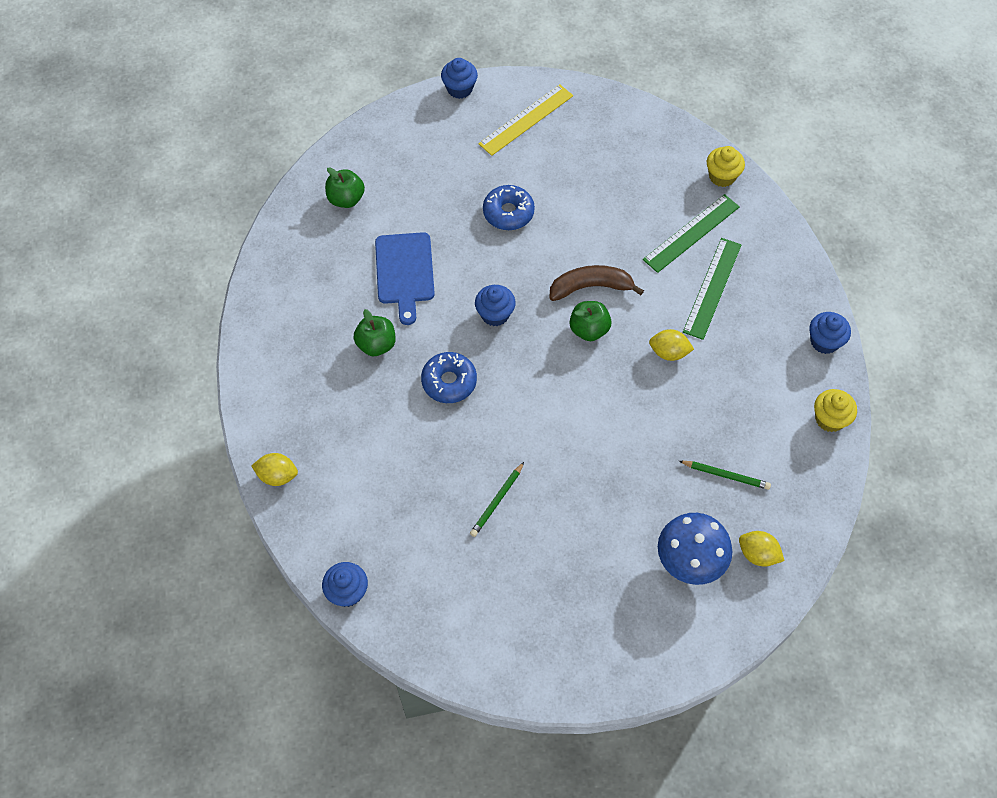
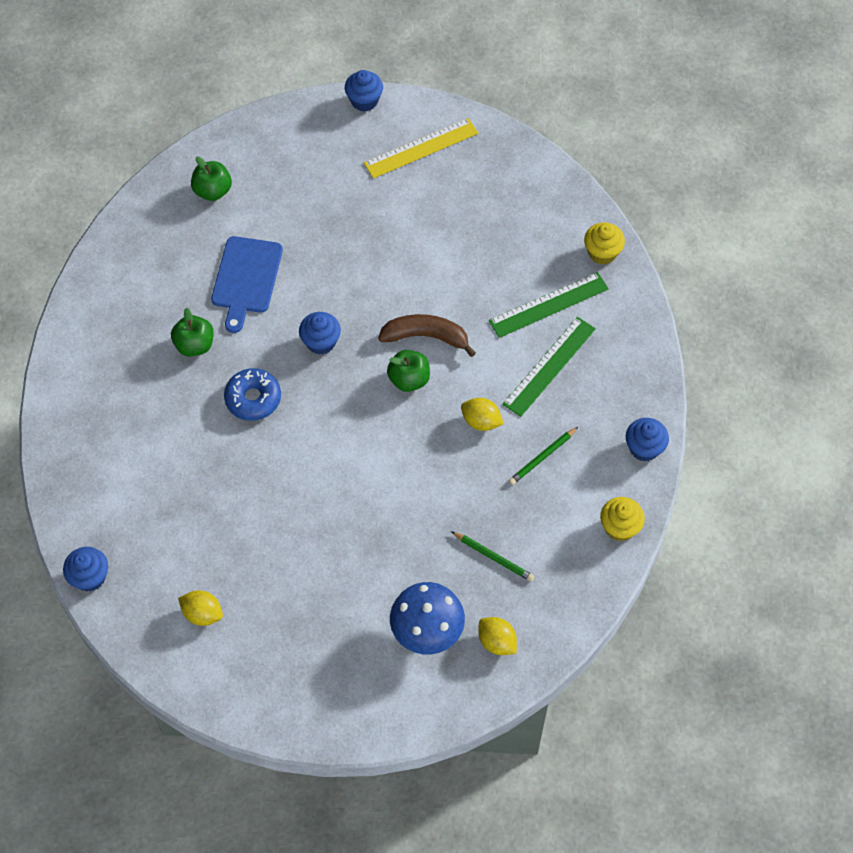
camera: 15 degrees right, 0 degrees up
(277, 476) = (59, 450): yellow lemon -> yellow lemon (202, 614)
(497, 501) = (260, 527): green pencil -> green pencil (542, 457)
(508, 212) = (369, 241): blue donut -> none

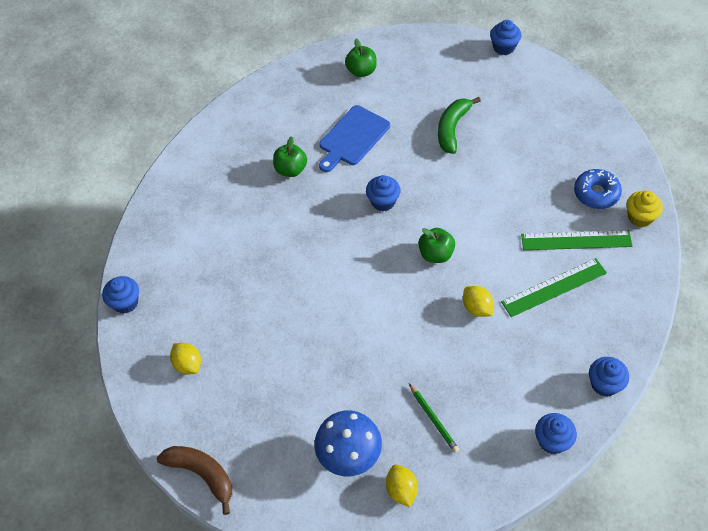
camera: 30 degrees right, 5 degrees down
(253, 399) = (311, 223): blue donut -> blue donut (596, 193)
(355, 224) = (452, 128): none -> green banana
(421, 148) = (530, 93): yellow ruler -> none
(426, 337) = (465, 228): brown banana -> brown banana (202, 474)
(542, 457) = (513, 356): green pencil -> none
(619, 527) = (552, 441): yellow cupcake -> blue cupcake

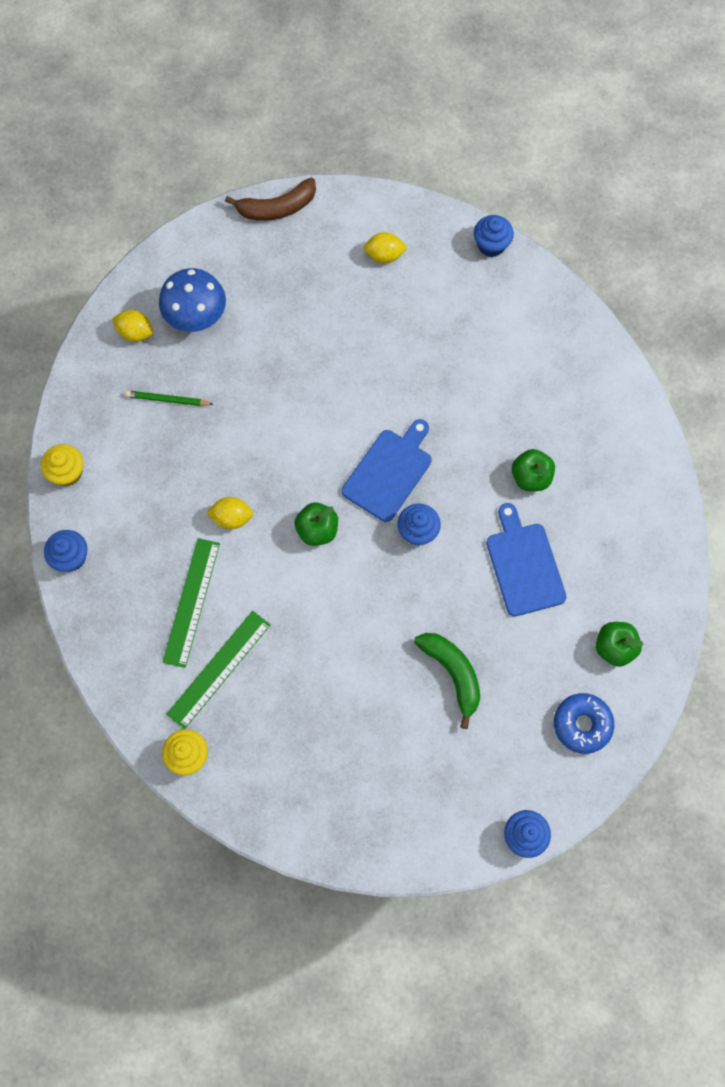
camera: 125 degrees right, 15 degrees up
(358, 243) = (389, 472): none -> blue cutting board
(552, 441) = (67, 472): blue cupcake -> yellow cupcake
(596, 193) = (251, 741): blue donut -> blue donut (582, 724)

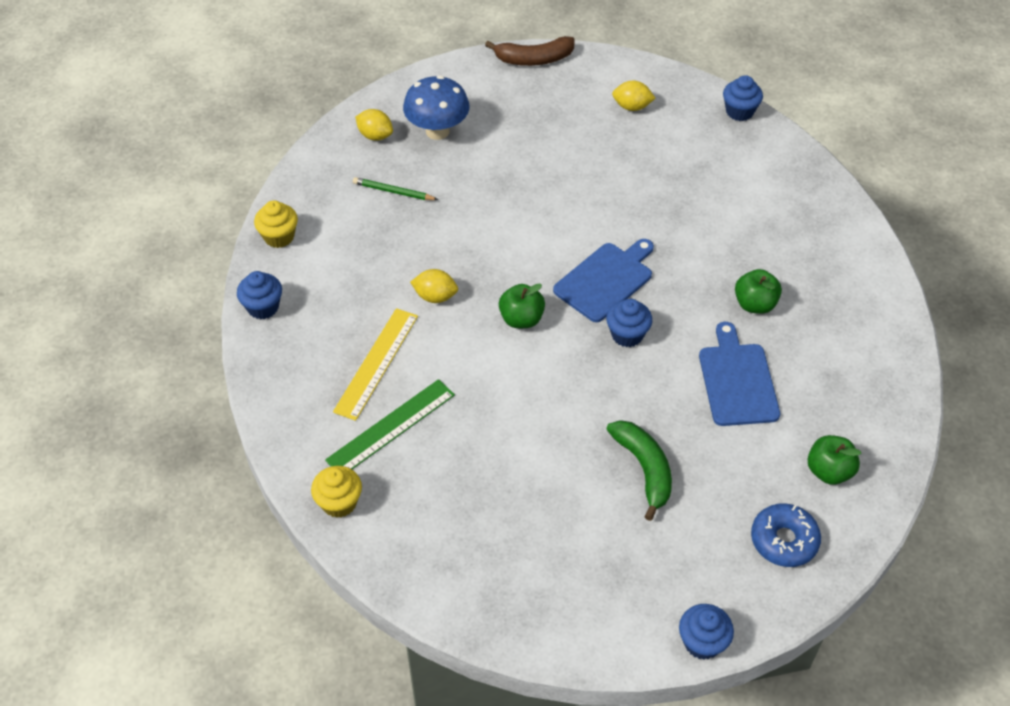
camera: 10 degrees right, 20 degrees down
(191, 602) = (376, 363): green ruler -> yellow ruler

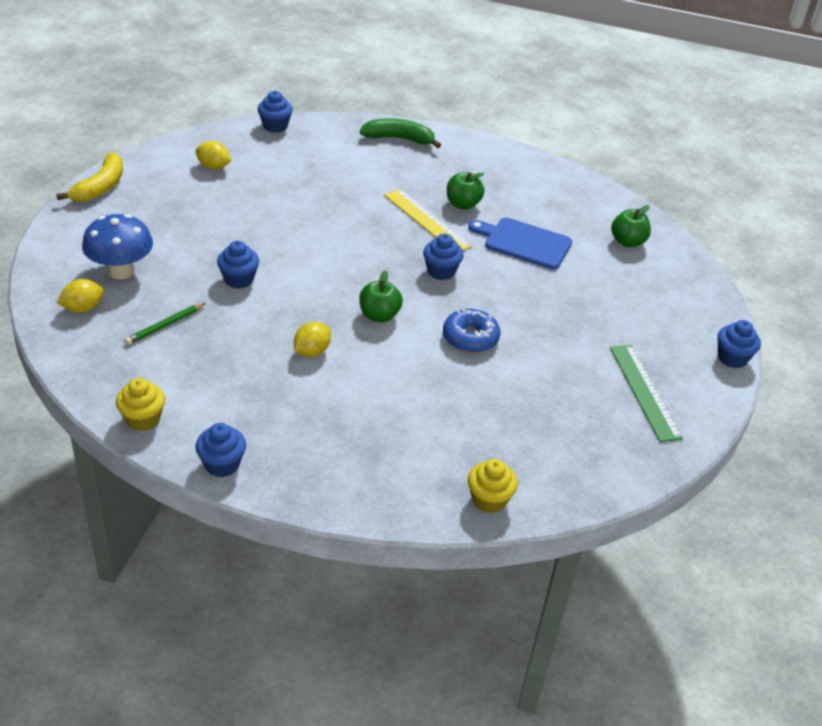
camera: 65 degrees left, 10 degrees down
(376, 363) = (354, 416): yellow ruler -> yellow ruler (427, 220)
(391, 427) = (432, 435): green ruler -> green ruler (644, 391)
(489, 204) = (239, 279): none -> blue cupcake
(534, 59) = (100, 187): brown banana -> yellow banana
(606, 280) = (378, 257): blue cutting board -> none
(632, 107) = (213, 167): yellow lemon -> yellow lemon turned 75 degrees clockwise
(644, 469) = (571, 319): green banana -> green banana (399, 139)
(784, 540) = (671, 285): blue donut -> blue donut (470, 338)

